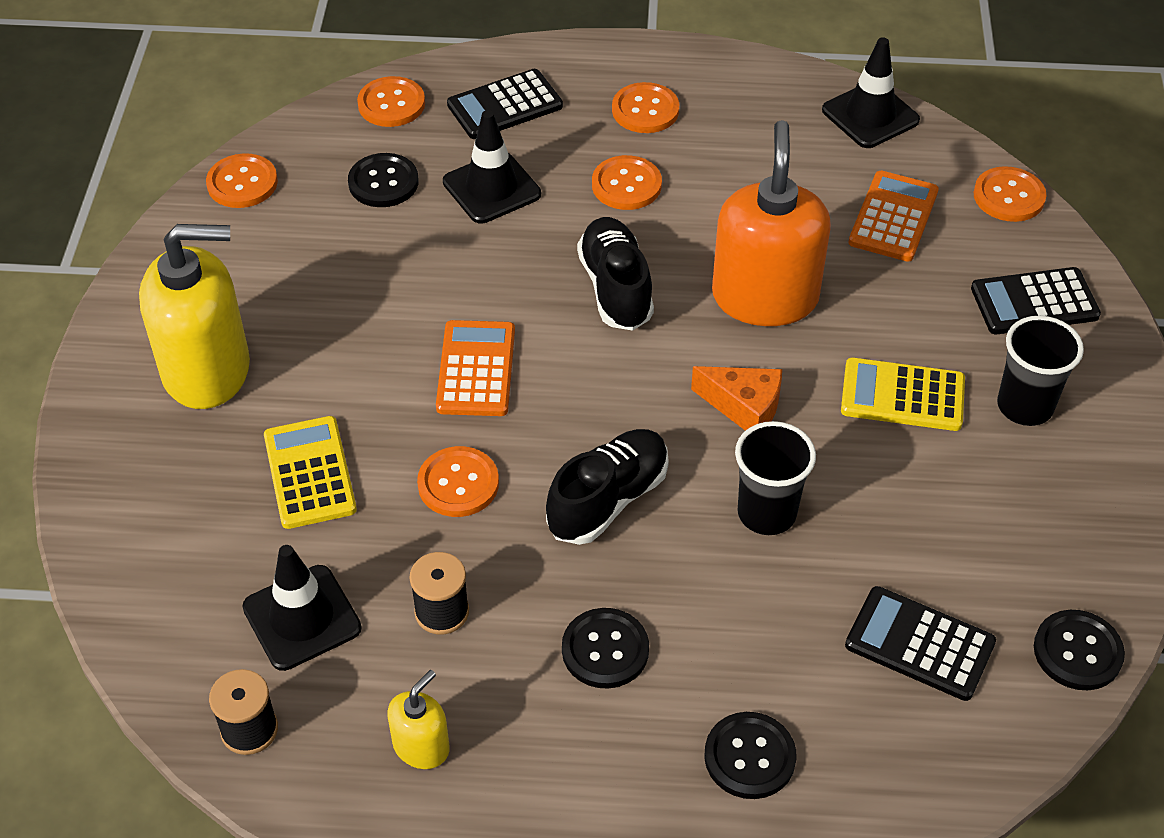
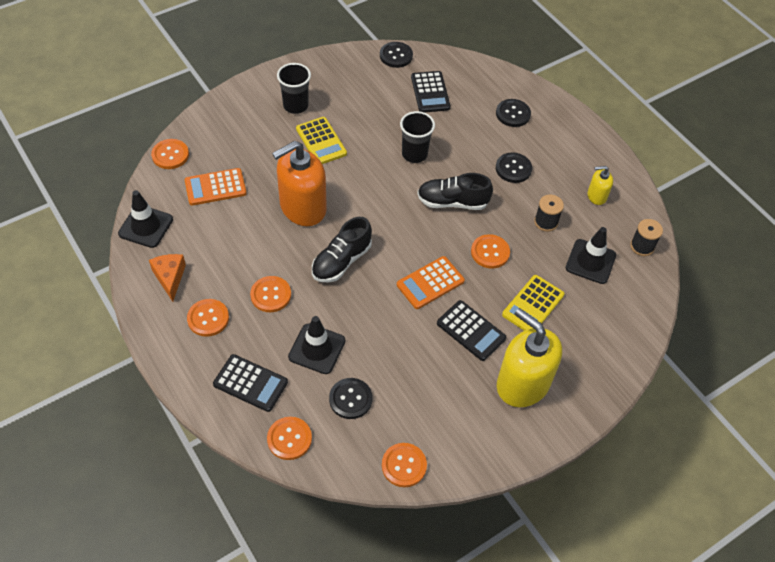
camera: 130 degrees left, 5 degrees up
(744, 407) = (370, 185): orange cheese -> orange cheese (170, 278)
(1034, 302) = (234, 123): black calculator -> black calculator (471, 331)

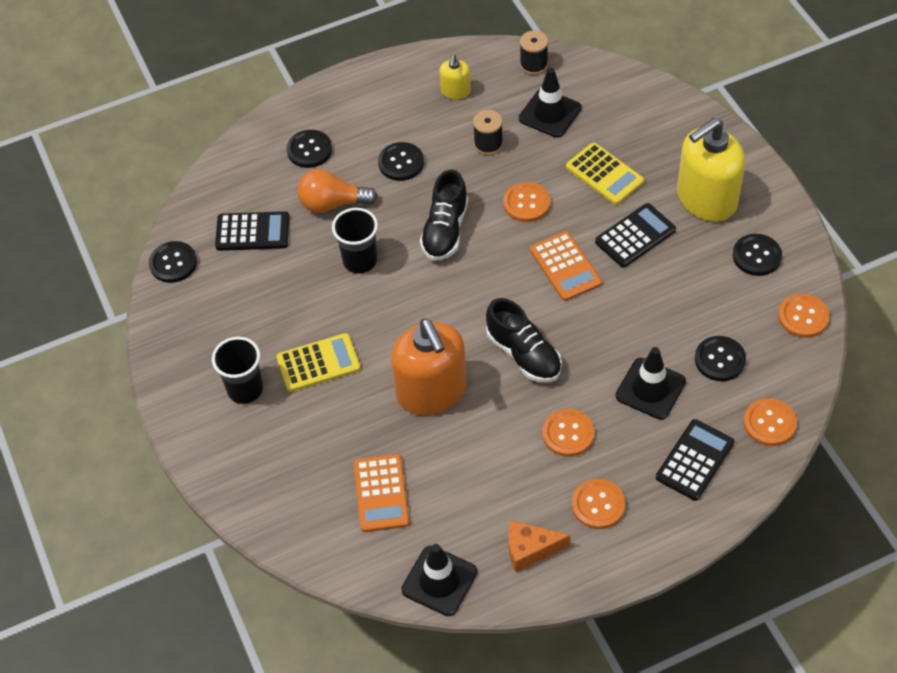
camera: 75 degrees left, 0 degrees up
(170, 155) = (311, 551): orange button -> none
(465, 133) = (332, 203): none -> orange light bulb
(466, 426) = (756, 256): none -> black button

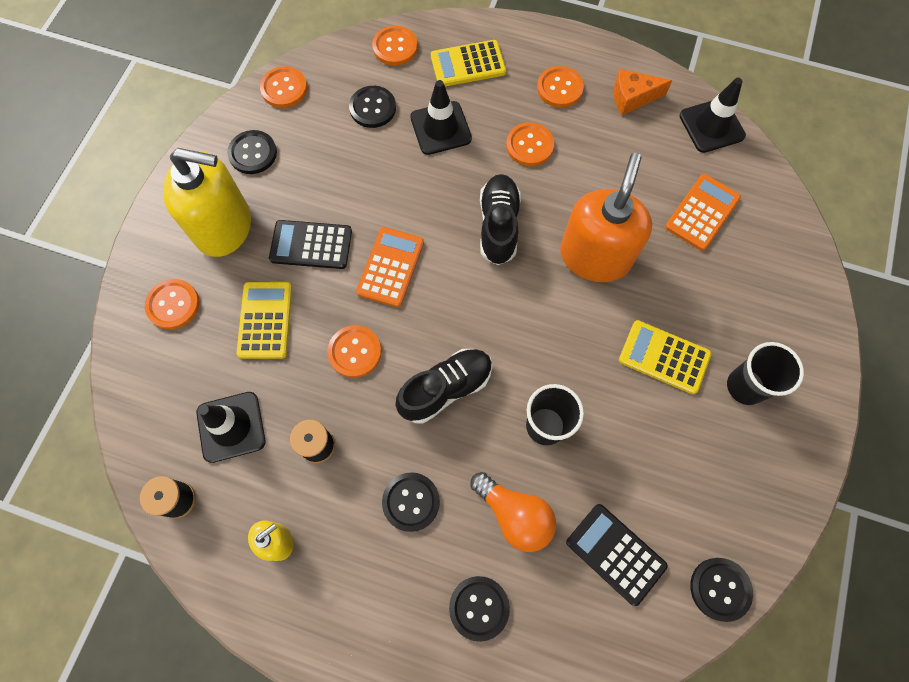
camera: 140 degrees left, 15 degrees up
(530, 549) = (632, 98): orange cheese -> orange cheese turned 135 degrees clockwise
(672, 136) = (173, 305): none -> orange button
(694, 460) = (468, 64): black calculator -> yellow calculator

